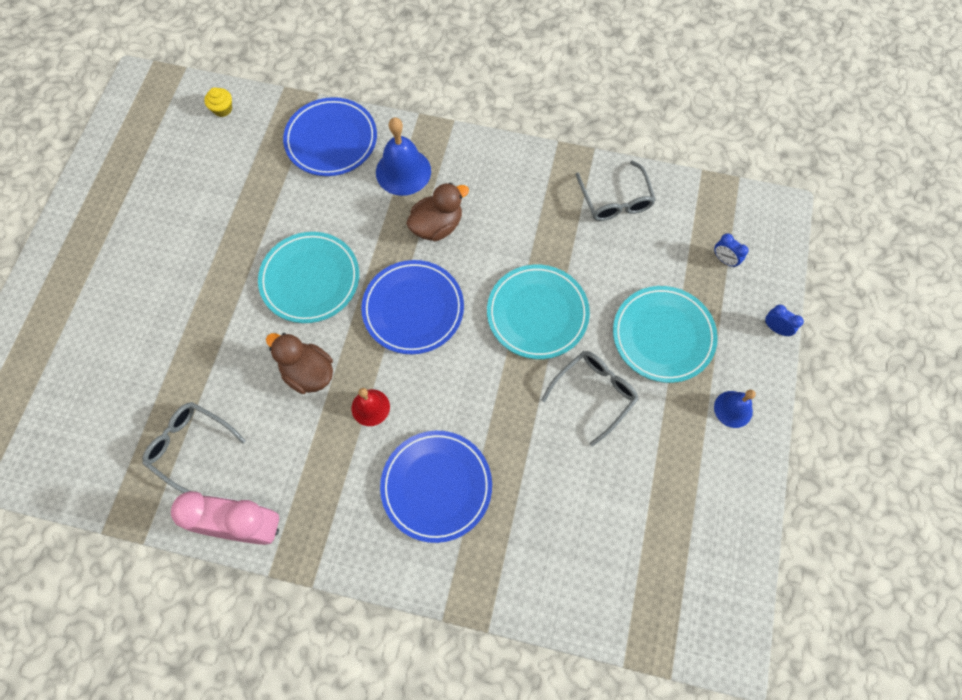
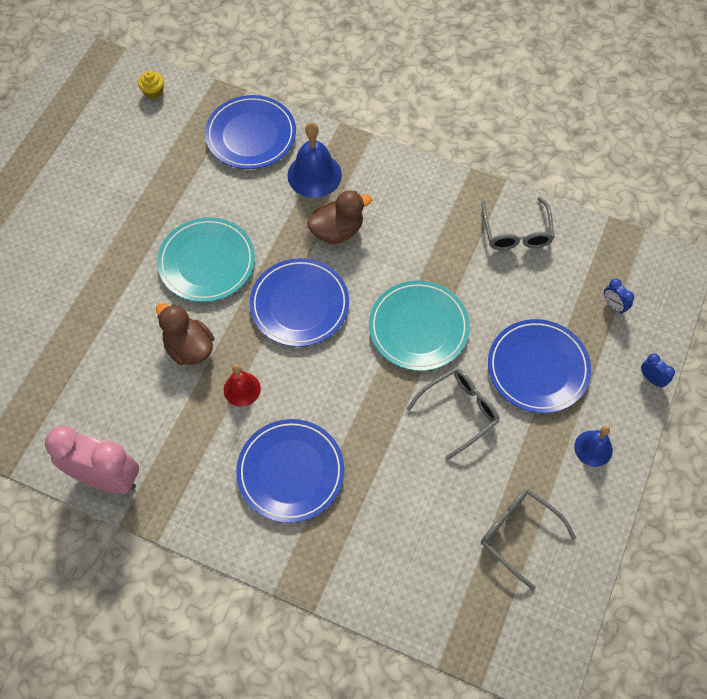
camera: 10 degrees right, 5 degrees down
(190, 447) = (68, 398): grey glasses -> grey glasses (519, 534)
(663, 336) = (538, 368): turquoise plate -> blue plate

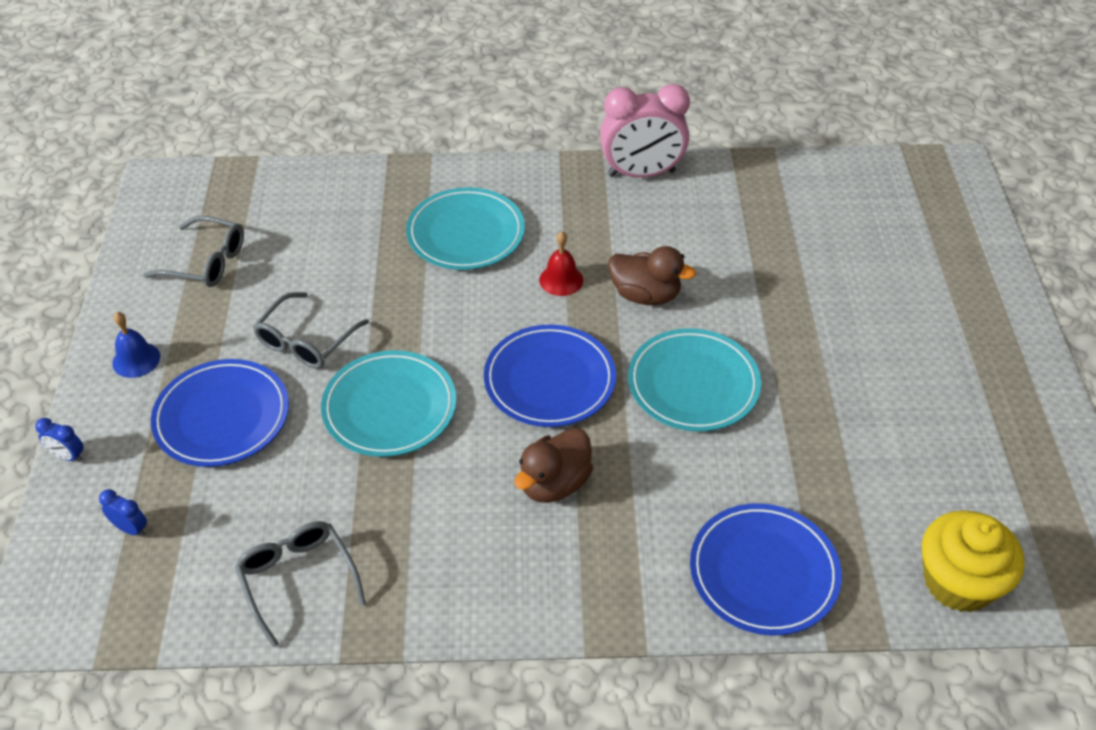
camera: 155 degrees right, 15 degrees down
(153, 92) = (958, 582): yellow cupcake -> yellow cupcake, size x2.21
(290, 472) = (466, 233): blue plate -> turquoise plate
(314, 175) = (633, 549): blue bell -> none

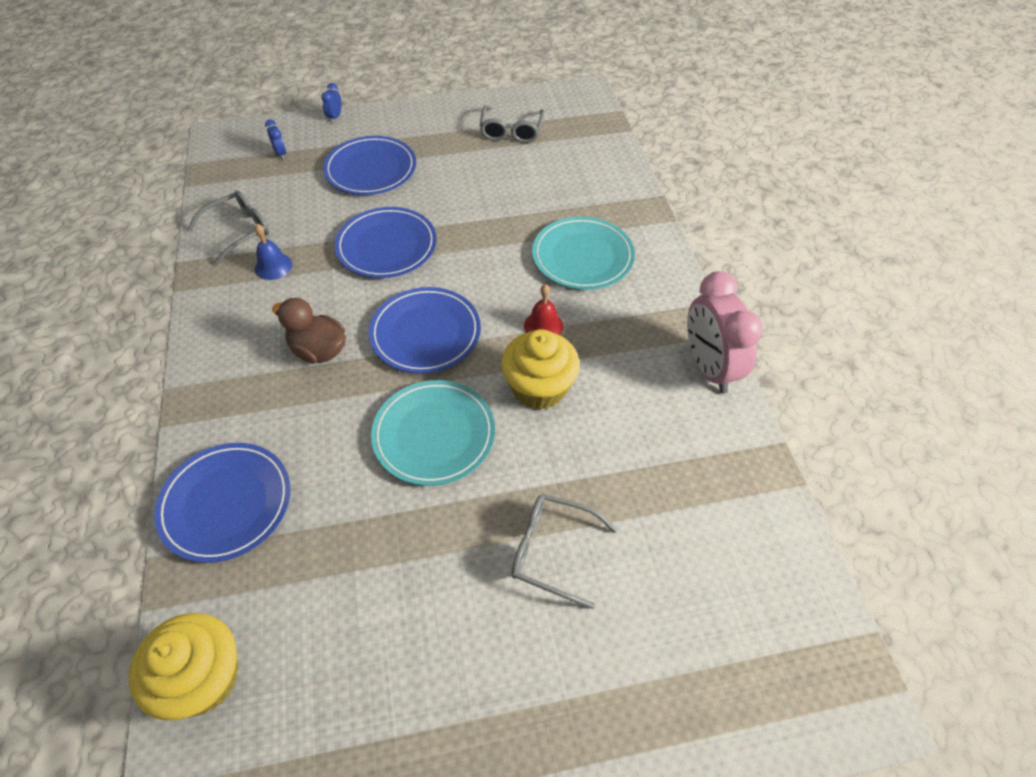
camera: 80 degrees right, 5 degrees up
(131, 529) = (280, 154): blue clock -> blue clock turned 45 degrees counterclockwise
(136, 360) = (415, 123): blue bell -> blue bell (273, 266)
(306, 341) = (445, 193): grey glasses -> grey glasses (552, 551)
(389, 407) = (387, 246): turquoise plate -> blue plate
(645, 295) = (539, 388): brown duck -> yellow cupcake

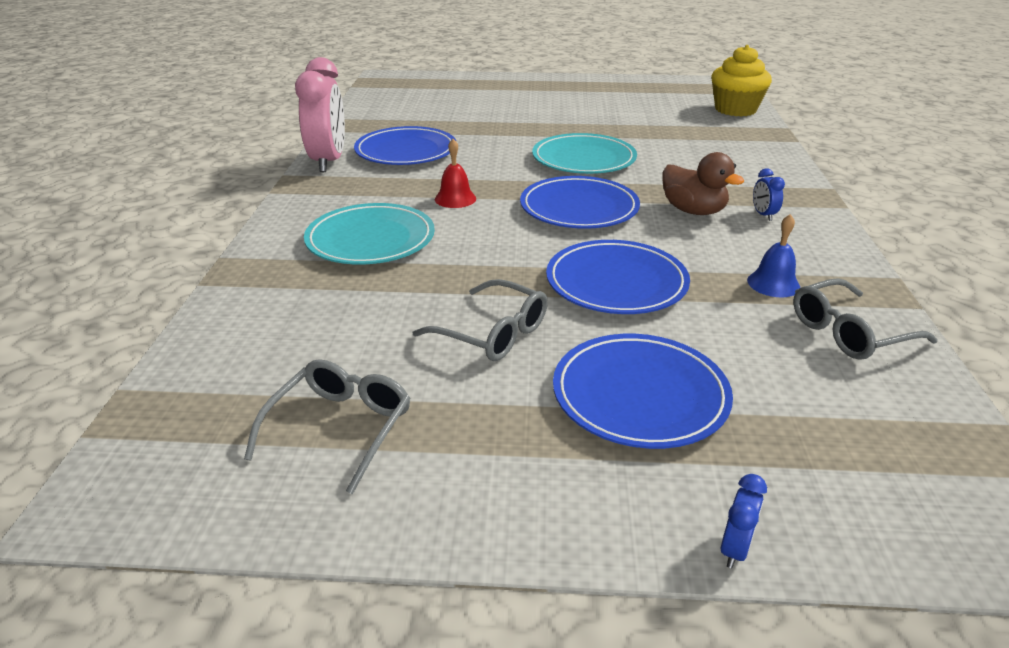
camera: 165 degrees left, 20 degrees down
(226, 504) = (750, 151): blue plate -> blue plate (406, 151)
(280, 154) = (838, 463): blue clock -> blue clock (763, 215)
(539, 388) = (483, 169): yellow cupcake -> none
(552, 551) = (515, 117): grey glasses -> grey glasses (492, 333)

